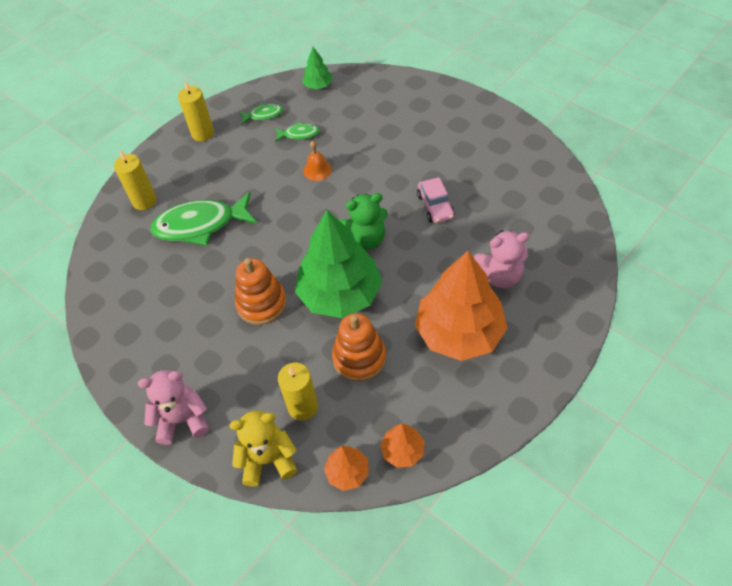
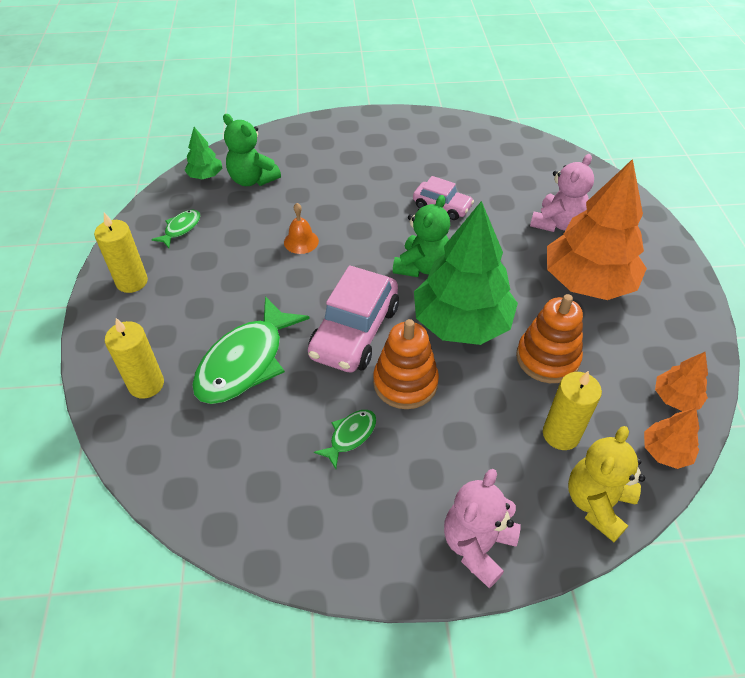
camera: 50 degrees left, 5 degrees down
(274, 251) = (354, 332): none -> pink car
(299, 134) = (242, 224): green fish -> green fish (350, 436)
(341, 106) = (252, 179): none -> green teddy bear

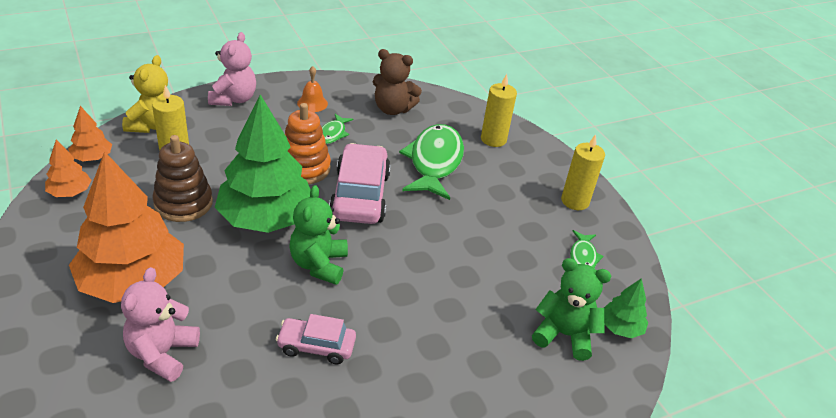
camera: 155 degrees right, 10 degrees down
(244, 472) = (393, 109): none -> brown teddy bear
(301, 241) = (455, 267): orange bell -> orange bell (312, 103)
(547, 358) = (183, 203): orange stacking toy -> brown stacking toy

